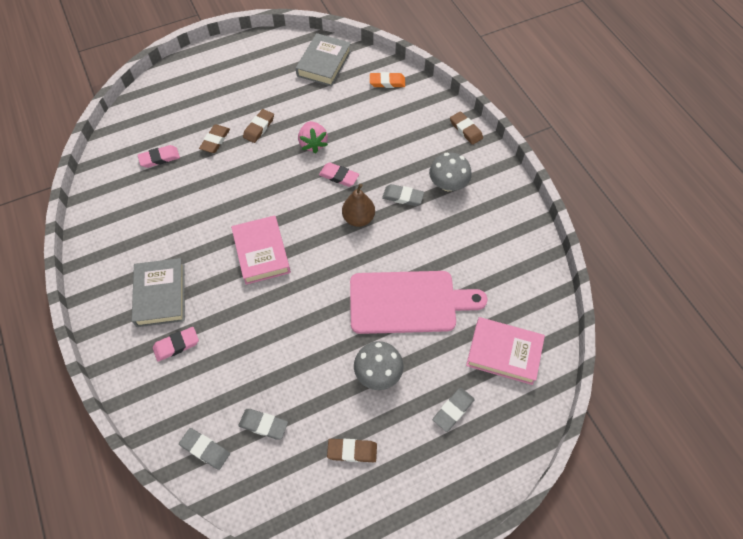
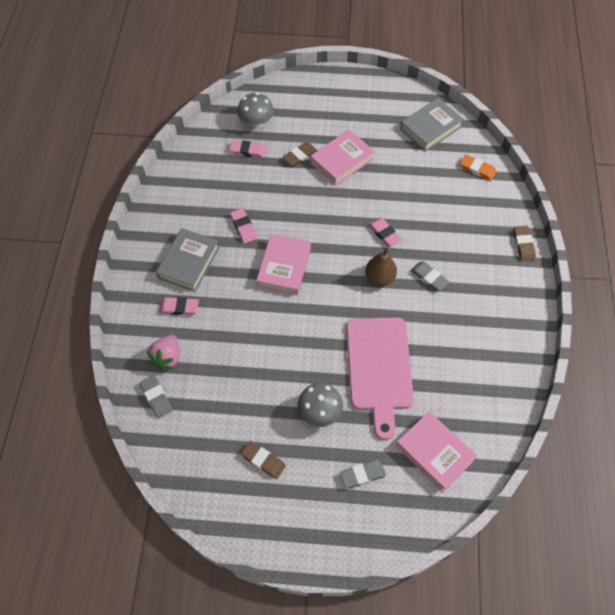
camera: 30 degrees right, 0 degrees up
(198, 233) = (243, 227): none -> pink eraser
(259, 128) = (342, 161): brown eraser -> pink book
(263, 425) = (208, 403): grey eraser -> none
(313, 143) = (379, 195): pink strawberry -> pink strawberry (167, 357)
(408, 302) = (379, 368): pink cutting board -> pink cutting board turned 60 degrees clockwise
(448, 184) = (476, 286): grey mushroom -> grey mushroom (256, 122)

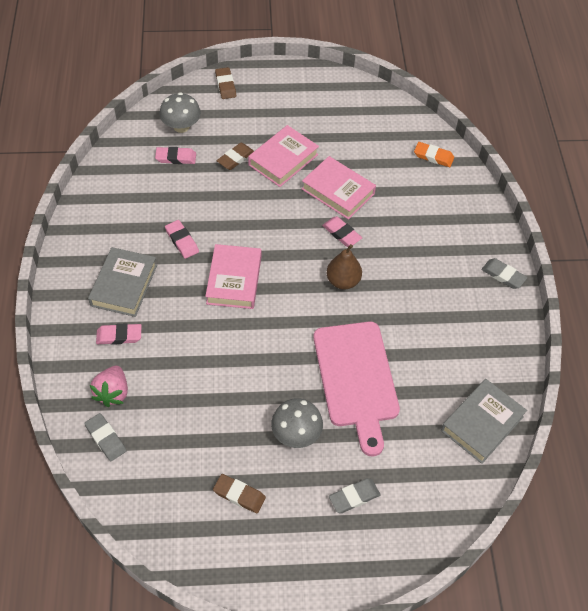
camera: 10 degrees left, 5 degrees down
(429, 277) = (397, 276): grey eraser -> grey eraser (503, 275)
(430, 128) = (376, 117): grey book -> grey book (482, 423)
(435, 453) = (431, 463): pink book -> pink book (338, 191)
(523, 245) = (494, 231): brown eraser -> brown eraser (225, 85)

